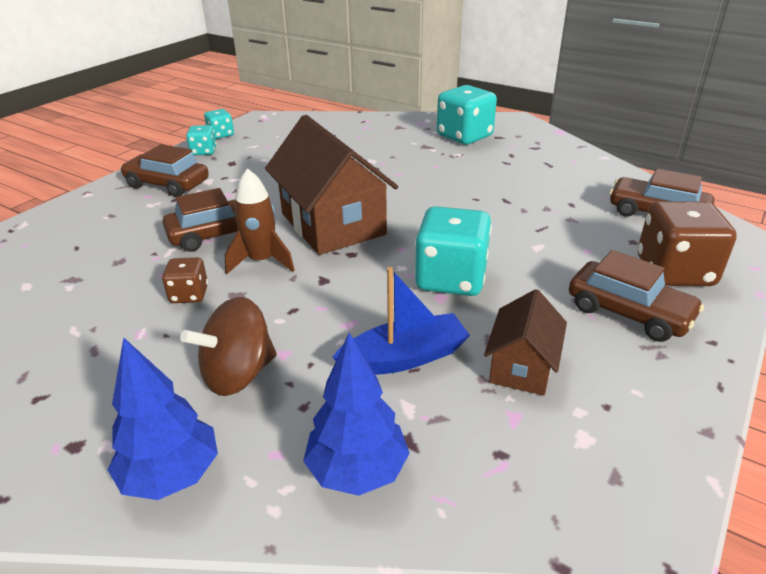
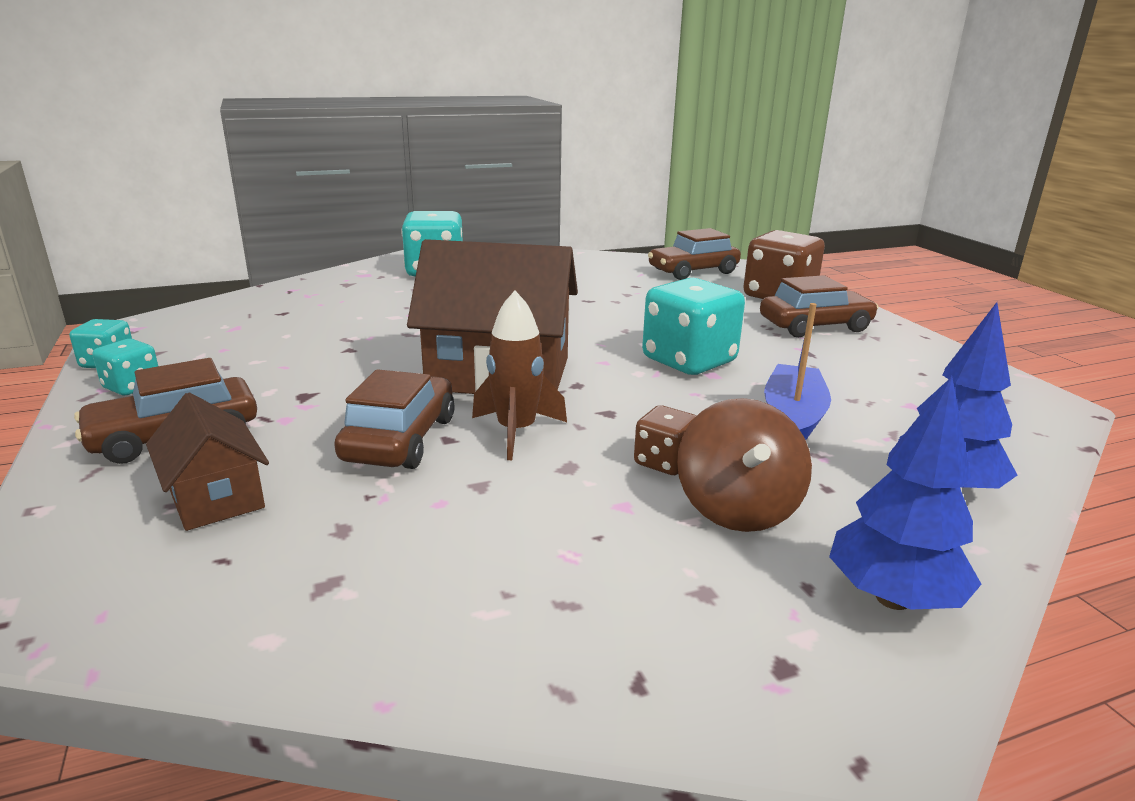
camera: 55 degrees left, 10 degrees down
(189, 294) = (524, 496): brown dice -> brown dice (664, 462)
(522, 366) = (850, 381): brown house -> brown house (216, 497)

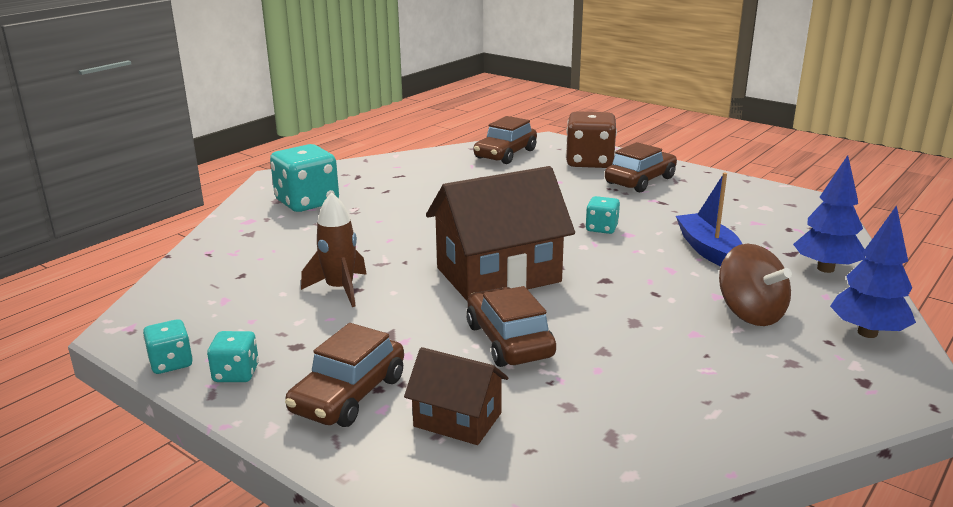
camera: 30 degrees left, 0 degrees up
(516, 432) = (572, 311): brown rocket -> brown rocket (340, 289)
(664, 462) = (680, 300): brown dice -> none
(689, 361) = (601, 228): turquoise dice -> turquoise dice, size x0.52

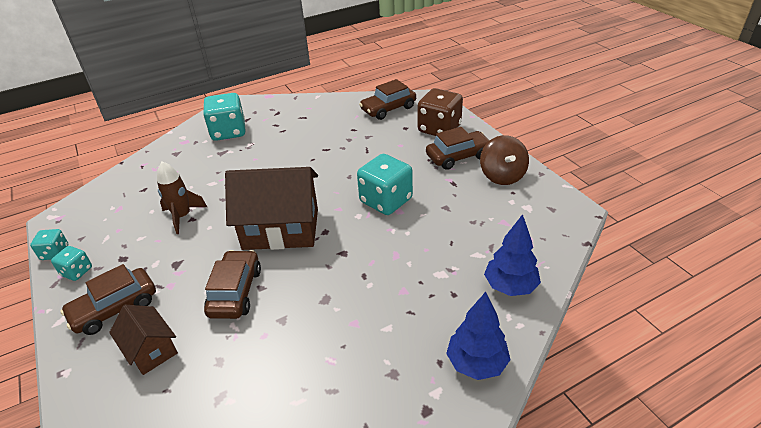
camera: 25 degrees right, 15 degrees up
(601, 228) = (386, 201): turquoise dice -> turquoise dice, size x1.92
(708, 250) = (440, 243): blue boat -> none
(750, 314) = (409, 316): brown spinning top -> brown spinning top (502, 176)

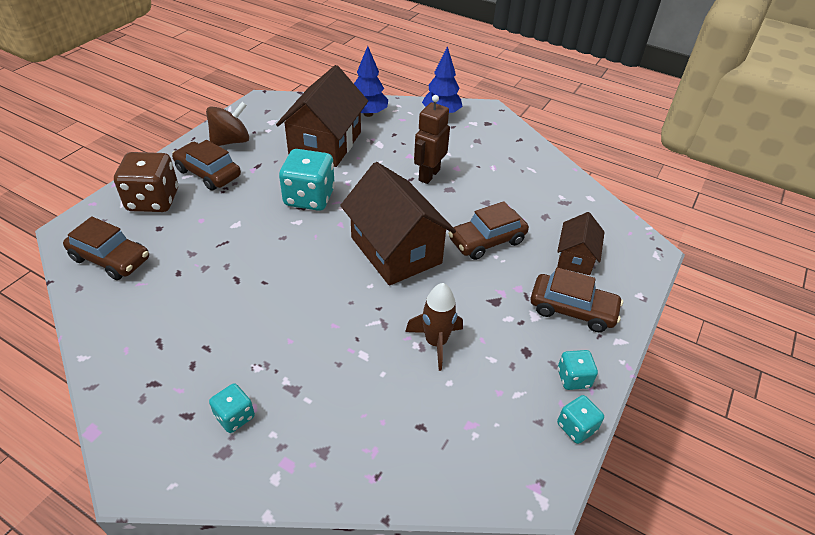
camera: 125 degrees left, 5 degrees up
(228, 132) = (235, 416): turquoise dice -> turquoise dice, size x0.52
(359, 292) = (428, 175): none -> brown robot
(464, 233) = (325, 144): none -> brown house

